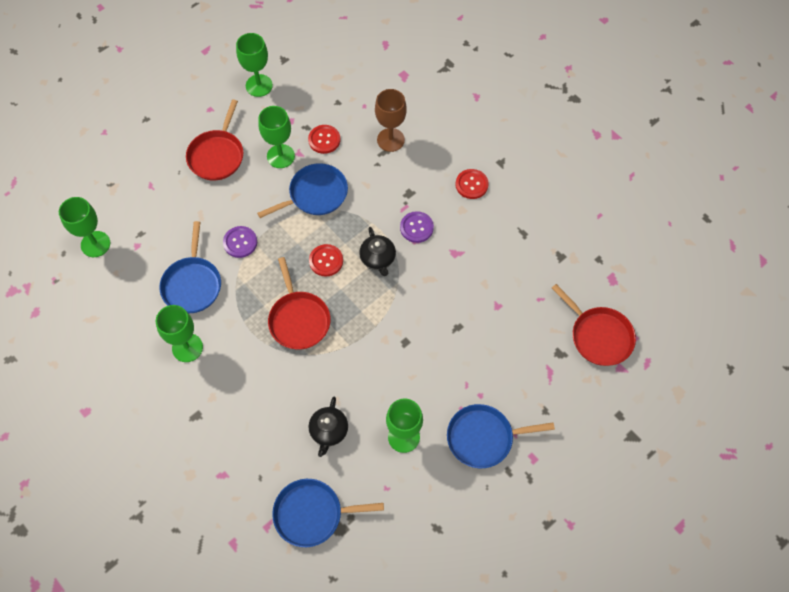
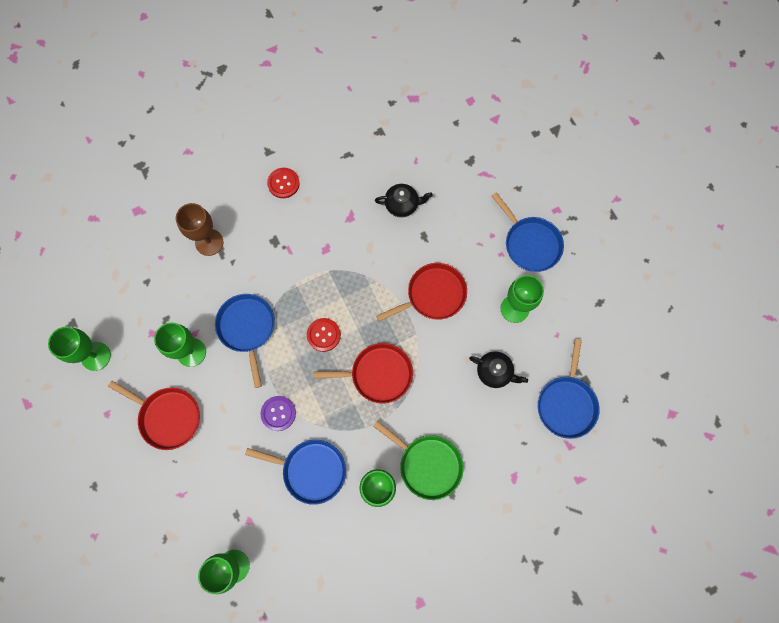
camera: 75 degrees left, 10 degrees up
(218, 387) = (428, 464): none -> green pan
(324, 140) = (187, 305): red button -> none
(378, 259) = (336, 287): black teapot -> black teapot (402, 205)
(416, 227) = (313, 244): purple button -> none
(483, 438) = (530, 244): blue pan -> blue pan turned 45 degrees counterclockwise
(599, 336) = (462, 125): red pan -> red pan (433, 294)

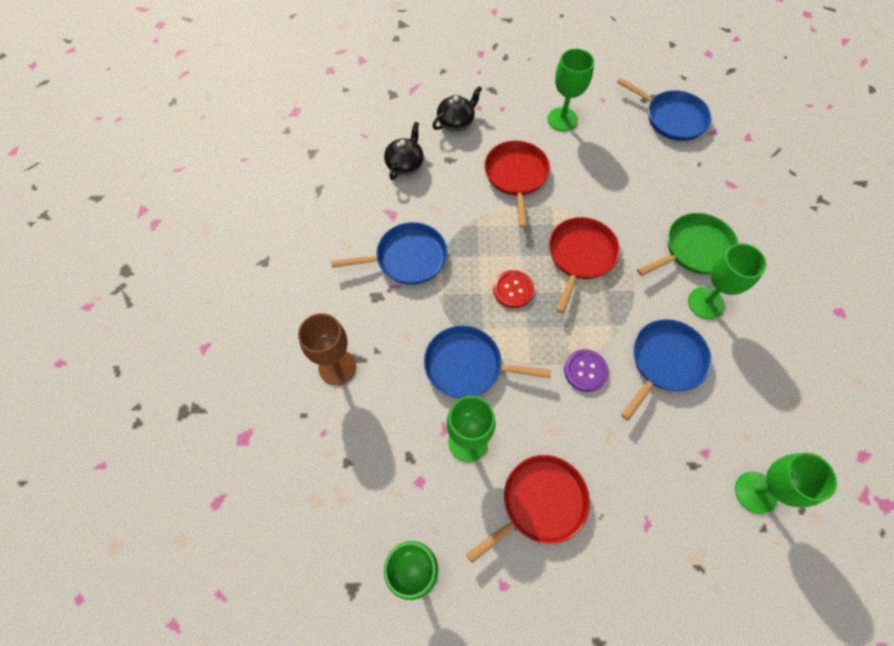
camera: 65 degrees left, 10 degrees down
(283, 183) = (312, 261): red button -> none
(494, 372) = (619, 158): black teapot -> black teapot (456, 122)
(530, 244) = (503, 83): blue pan -> blue pan (407, 258)

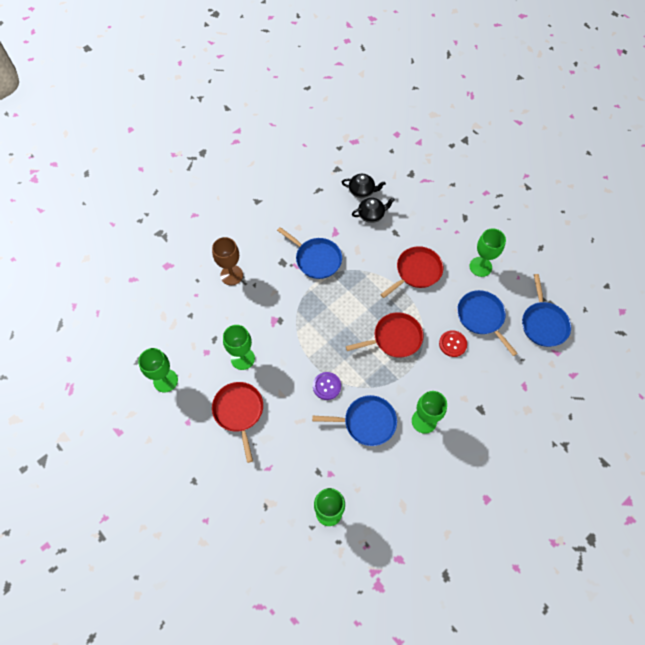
camera: 50 degrees right, 0 degrees up
(456, 122) = (423, 217): black teapot -> black teapot (362, 191)
(467, 365) = (281, 330): blue pan -> blue pan (481, 317)
(513, 290) = (343, 320): red button -> red button (452, 344)
(540, 503) = (239, 411): red pan -> red pan turned 120 degrees counterclockwise
(695, 249) = (456, 394): green pan -> none

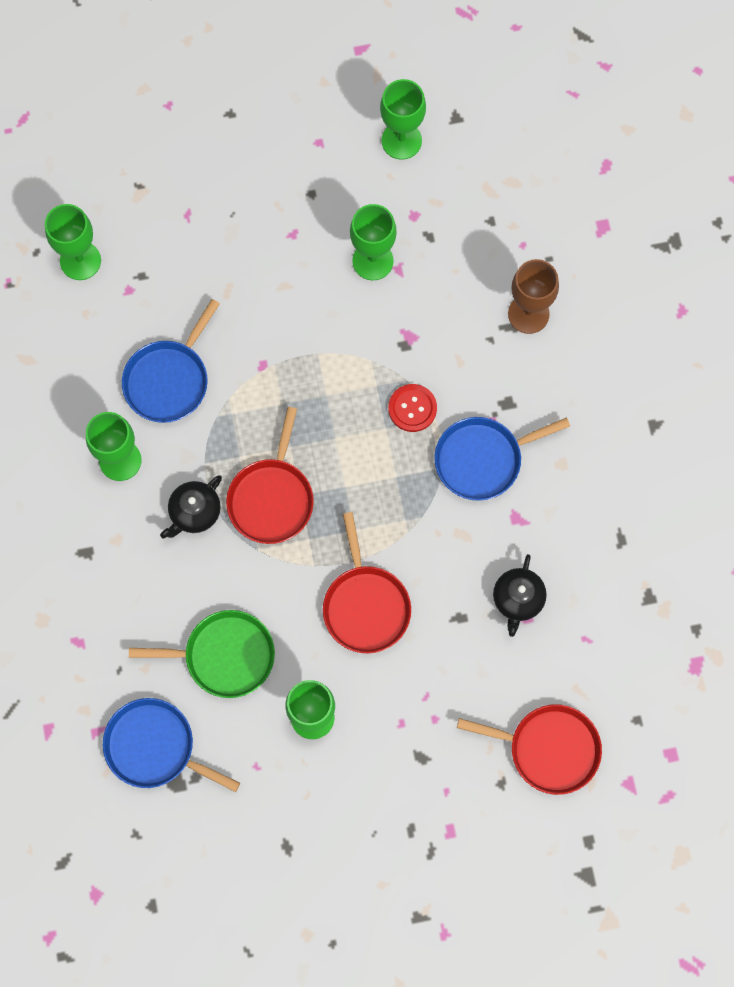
camera: 120 degrees right, 10 degrees up
(239, 411) = (293, 216): red pan -> red pan (549, 749)
(326, 386) = (256, 355): purple button -> none
(362, 191) = (577, 613): black teapot -> black teapot (194, 512)
(452, 344) = (209, 580): red button -> red button (412, 408)
(481, 317) = (224, 655): blue pan -> green pan

